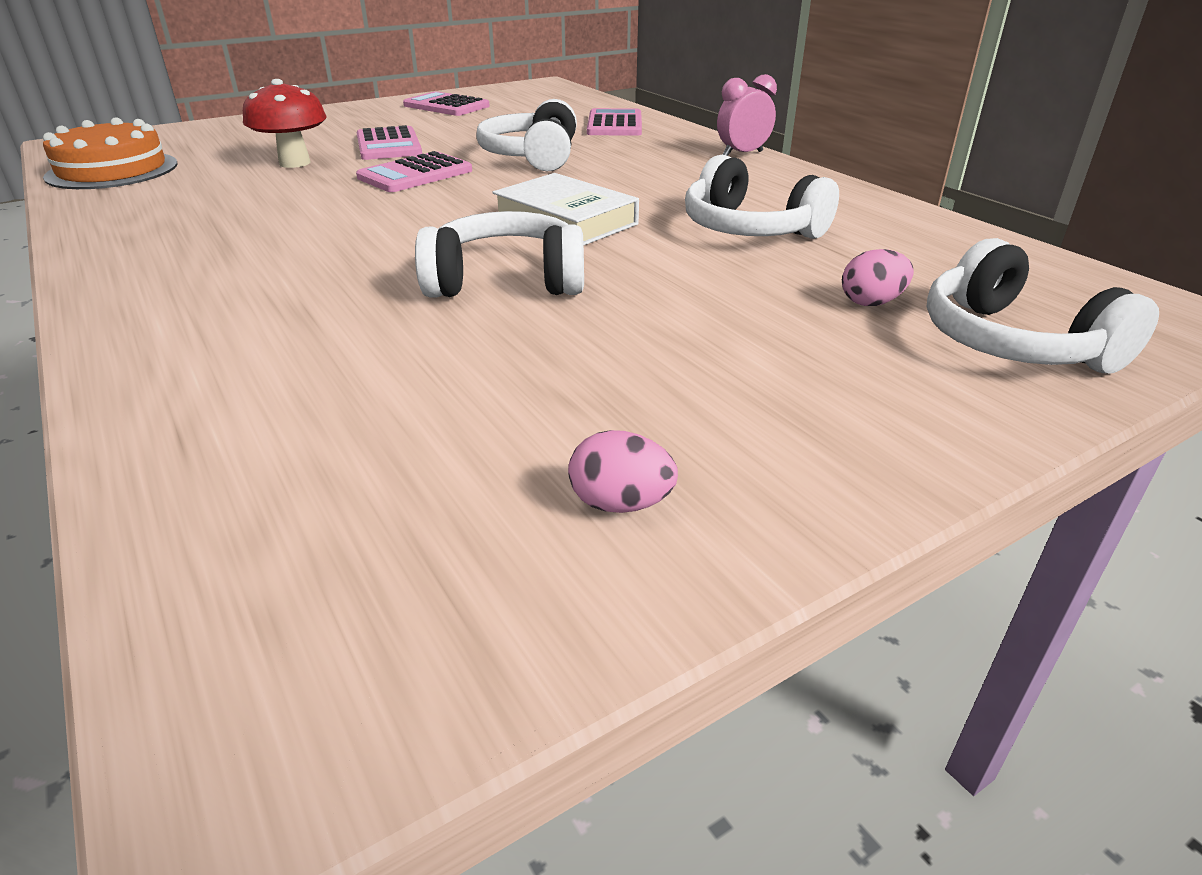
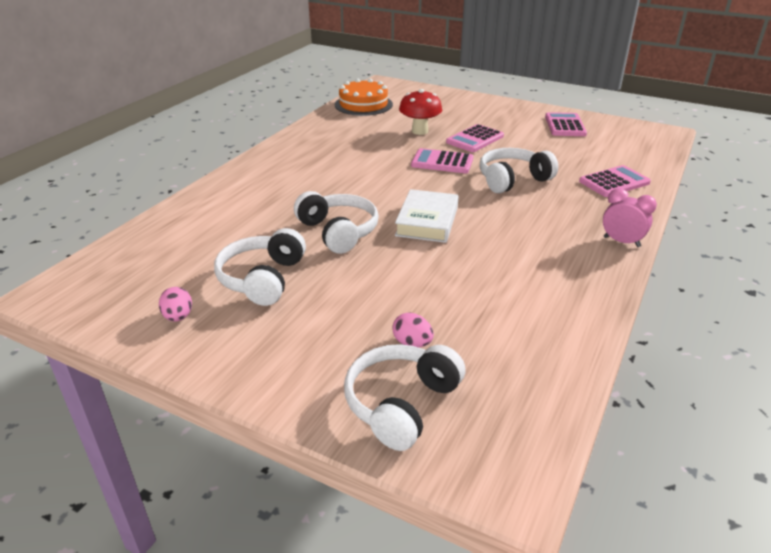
camera: 60 degrees right, 0 degrees up
(750, 229) = (480, 279): white headphones -> white headphones (263, 279)

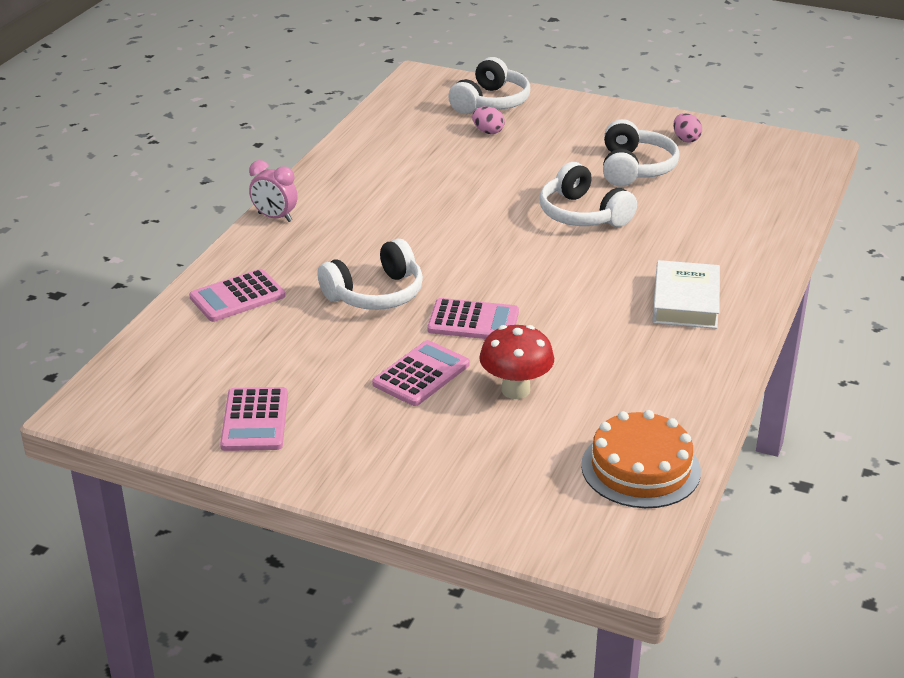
camera: 175 degrees right, 0 degrees up
(427, 221) = (486, 230): white book -> white book (685, 301)

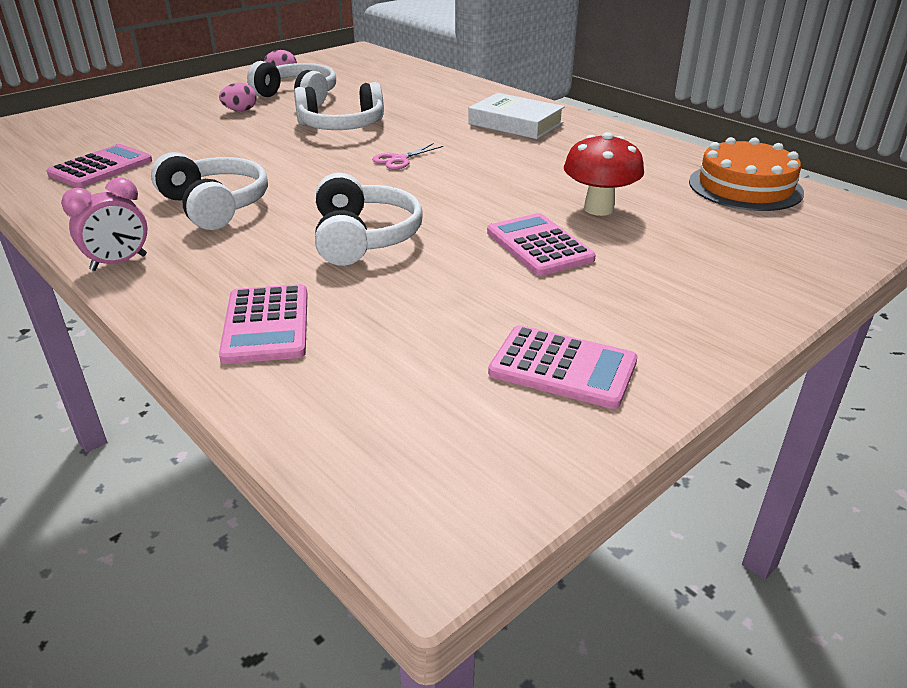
camera: 65 degrees left, 0 degrees up
(473, 321) = (466, 202): pink calculator -> pink calculator (101, 167)
(488, 132) = (141, 129): pink egg -> pink egg (240, 110)
(490, 102) = (92, 117): white headphones -> white headphones (214, 206)
(533, 265) = (399, 160): none -> pink scissors

